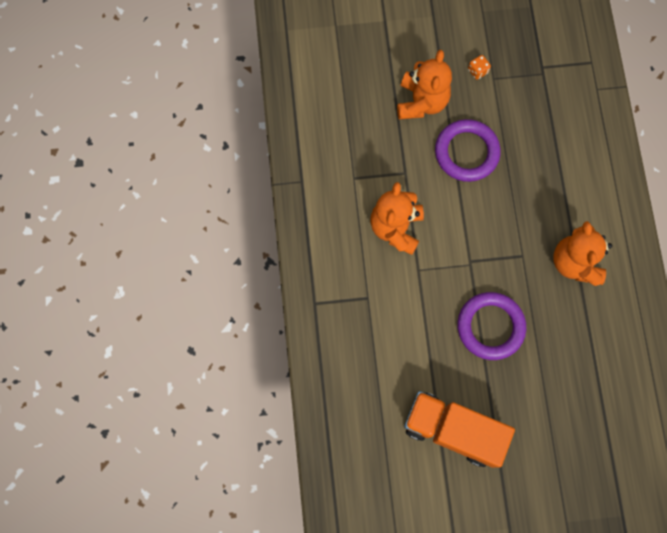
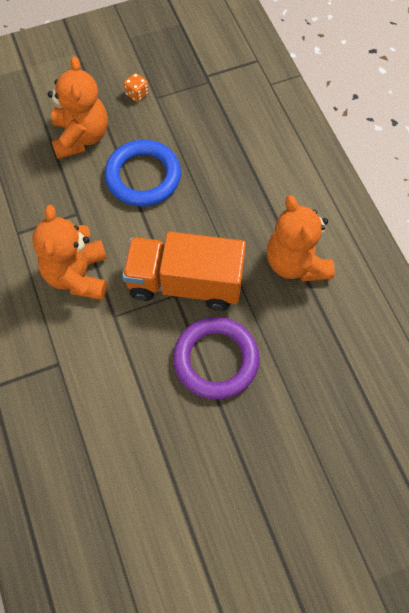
camera: 15 degrees left, 10 degrees down
(453, 430) = (199, 500): orange truck -> orange truck (185, 283)
(466, 152) = (143, 176): purple ring -> blue ring

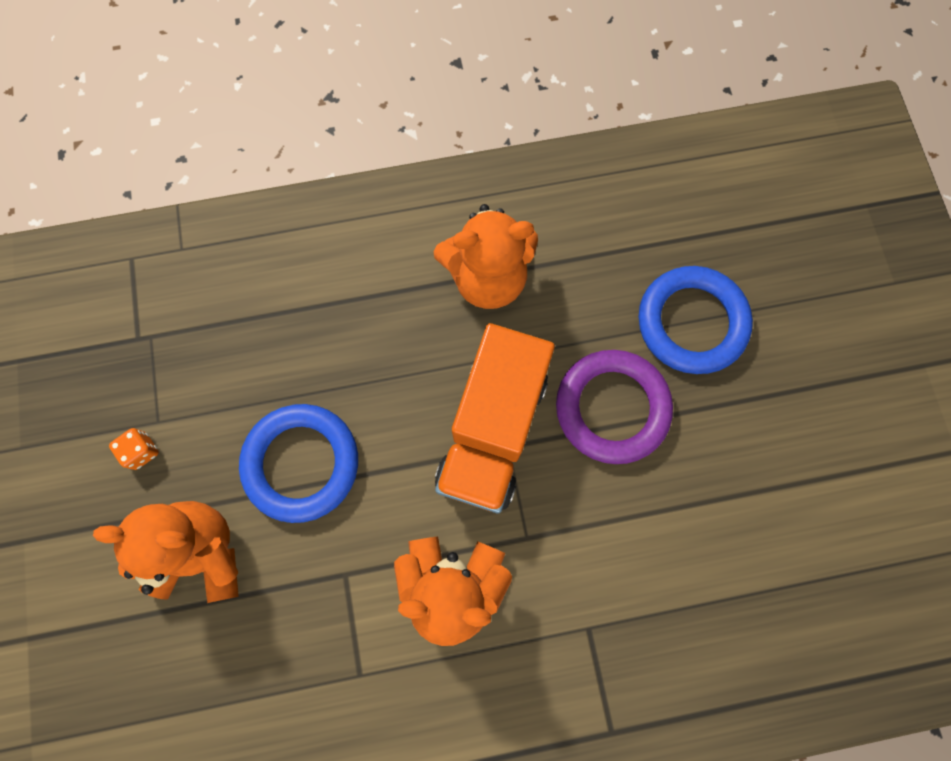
camera: 80 degrees left, 10 degrees up
(295, 410) = (691, 322): none -> blue ring

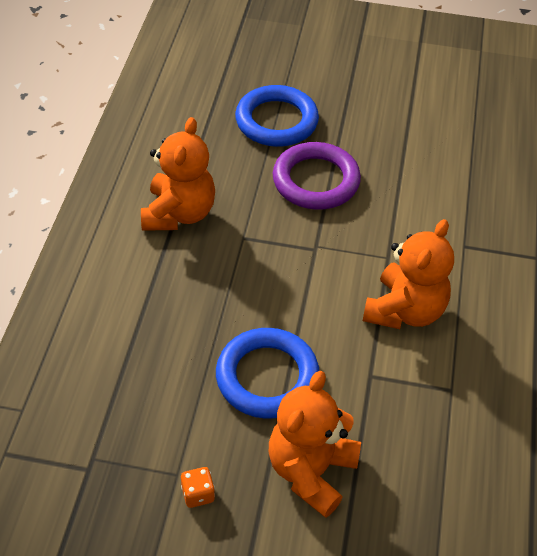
camera: 70 degrees left, 25 degrees down
(492, 430) = (299, 250): orange truck -> none

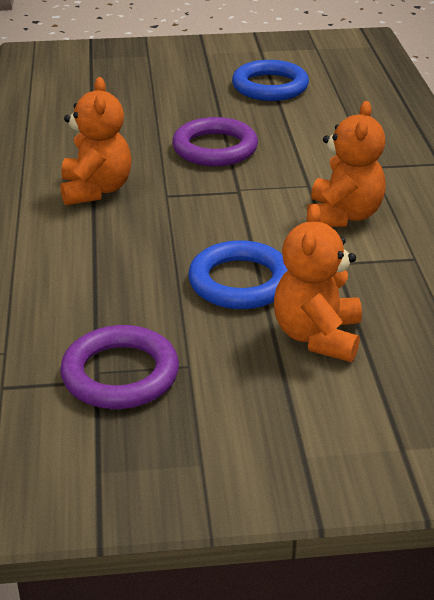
camera: 15 degrees left, 15 degrees down
(112, 468) = (120, 374): none -> purple ring
(198, 494) = (217, 374): orange dice -> none
(276, 121) = (157, 117): blue ring -> blue ring (270, 86)

